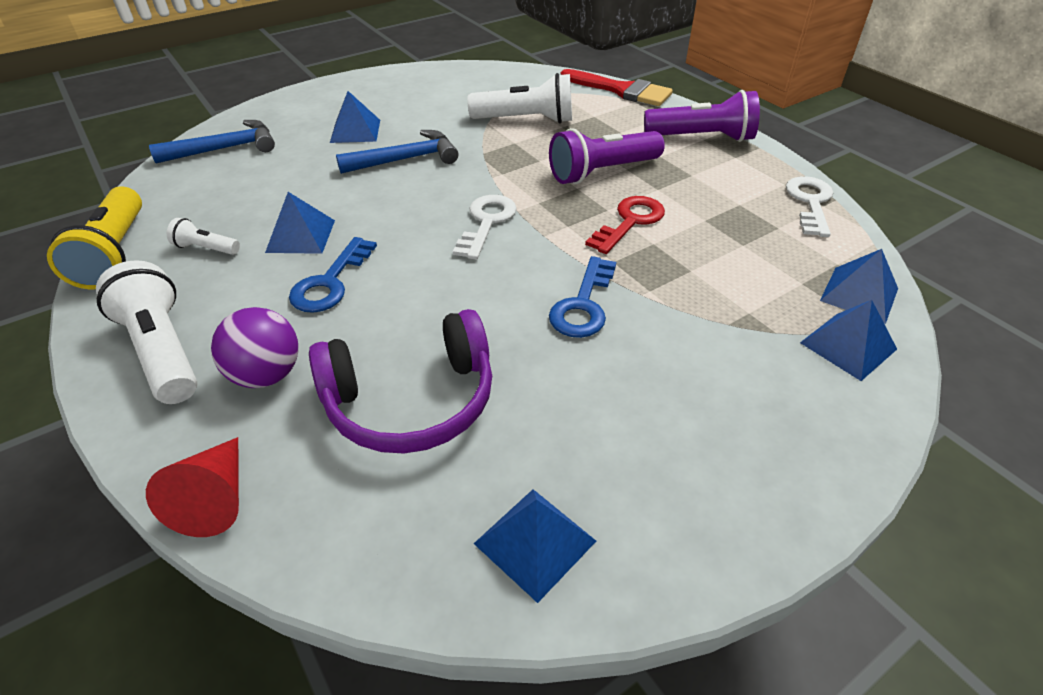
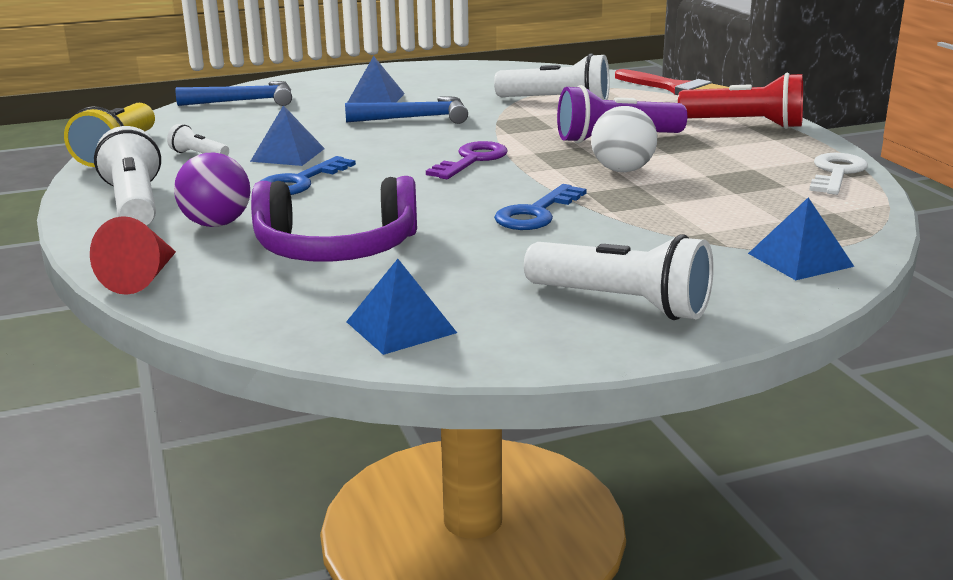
camera: 15 degrees right, 20 degrees down
(486, 222) = (472, 160): white key -> purple key
(630, 221) = (622, 170): red key -> white ball
(702, 138) = (745, 125): purple flashlight -> red flashlight
(730, 452) = (622, 303): none -> white flashlight
(859, 294) = (841, 232): blue pyramid -> none

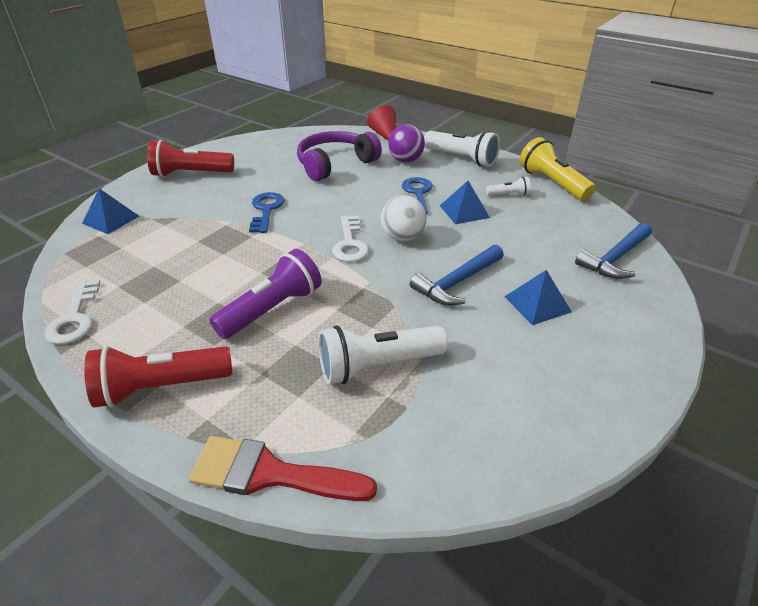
camera: 145 degrees right, 15 degrees up
(401, 327) = (267, 145): blue pyramid -> none
(472, 160) = (350, 244): purple key -> white key
(622, 170) = (241, 266): white ball -> white ball (402, 237)
(622, 303) = (191, 174): white flashlight -> red flashlight

